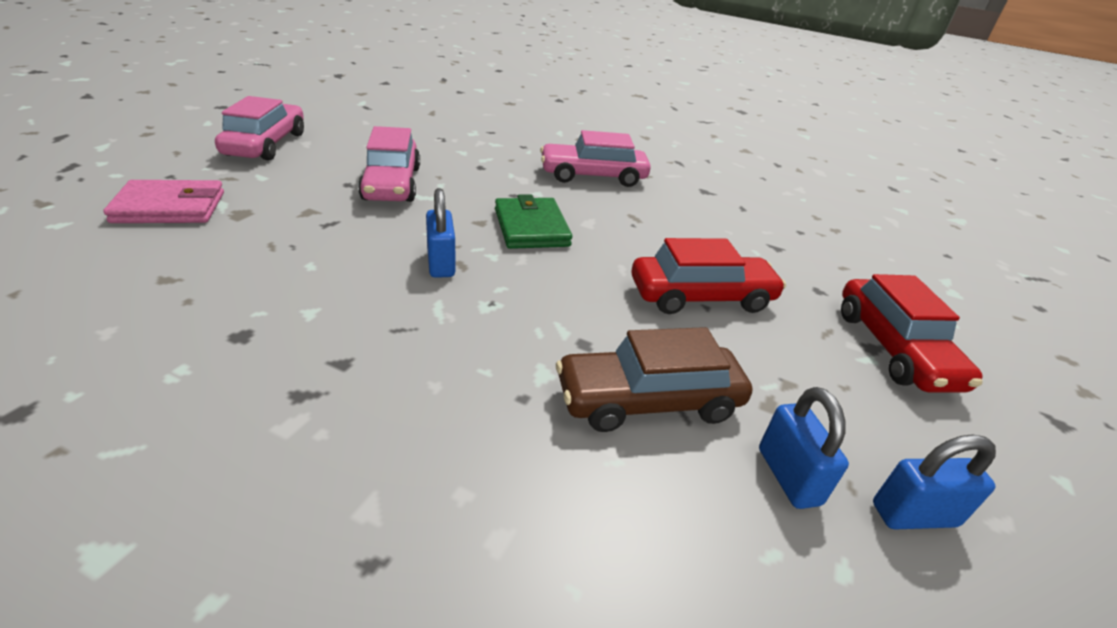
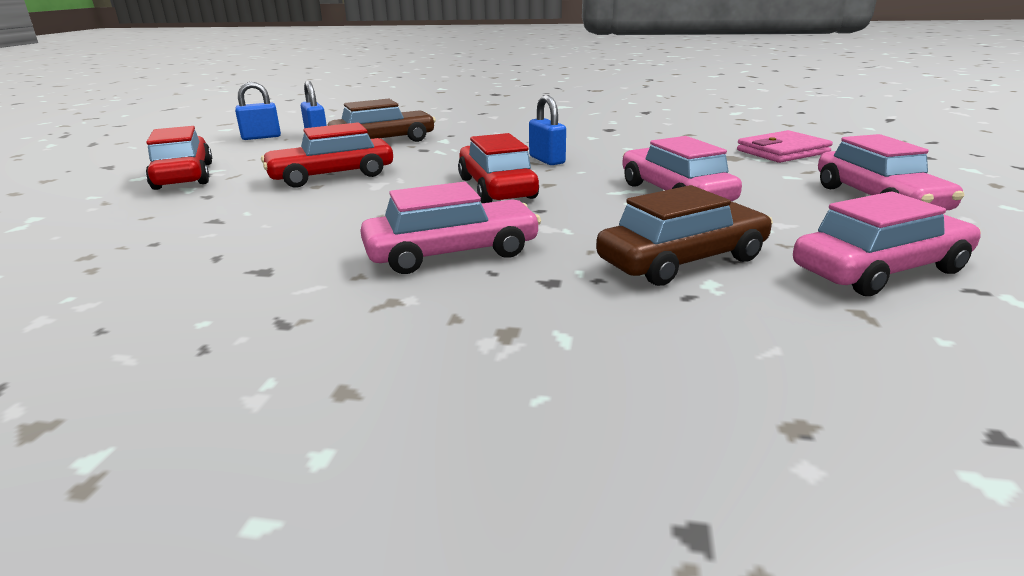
camera: 170 degrees right, 10 degrees down
(385, 119) = (880, 270): none -> pink car
(469, 143) = (682, 260): none -> brown car
(531, 227) = (496, 188): green wallet -> red car

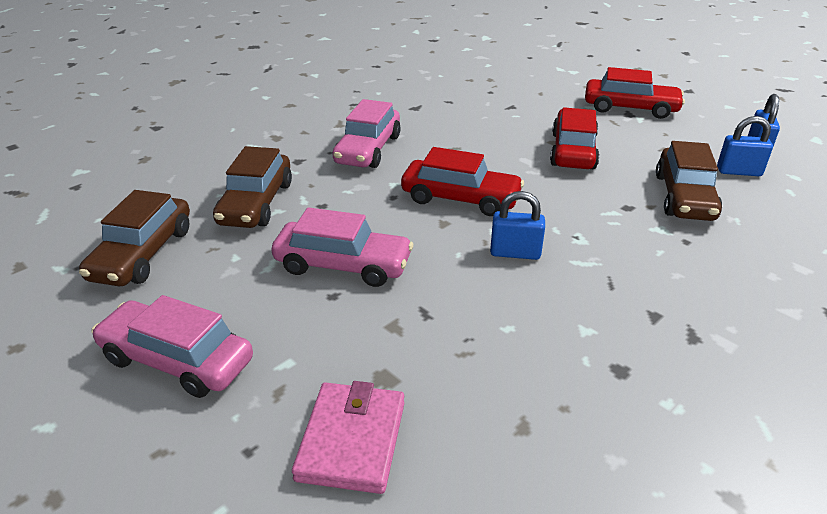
camera: 125 degrees right, 10 degrees up
(880, 270) = (143, 254): pink car -> brown car

